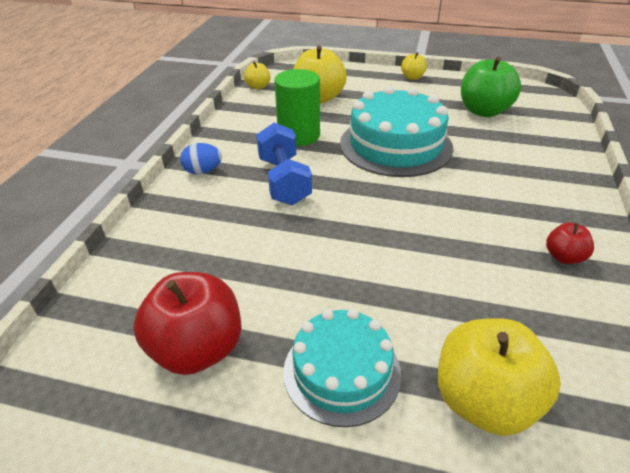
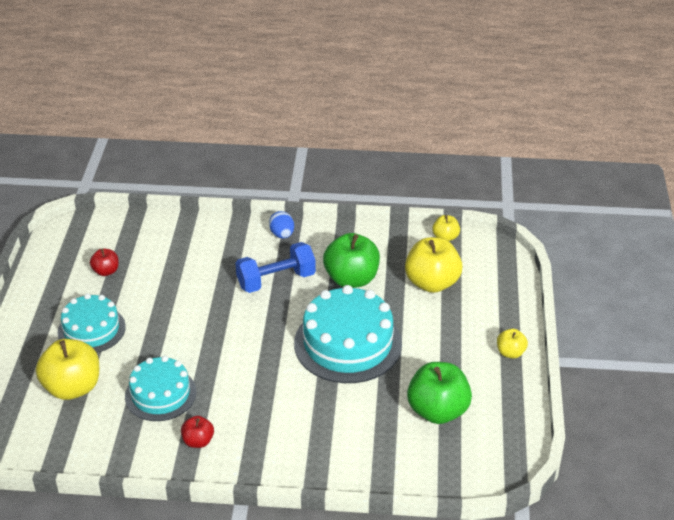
camera: 80 degrees right, 0 degrees up
(197, 349) = (106, 271): red apple -> red apple, size x0.51
(299, 135) = (351, 279): green cylinder -> green apple
(485, 289) = (160, 394): none -> turquoise cake

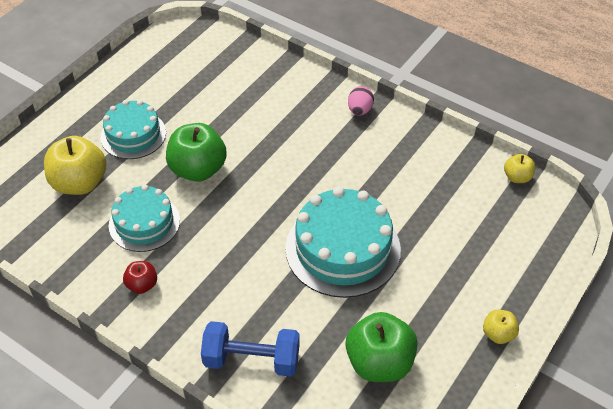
camera: 30 degrees right, 10 degrees up
(106, 271) = (183, 84): red apple -> none
(276, 280) = (322, 154): blue dumbbell -> blue dumbbell (252, 360)
(282, 234) = (360, 110): blue egg -> pink egg
(351, 279) = (393, 183): green apple -> green apple (198, 169)
(432, 283) = (469, 221): yellow apple -> none

